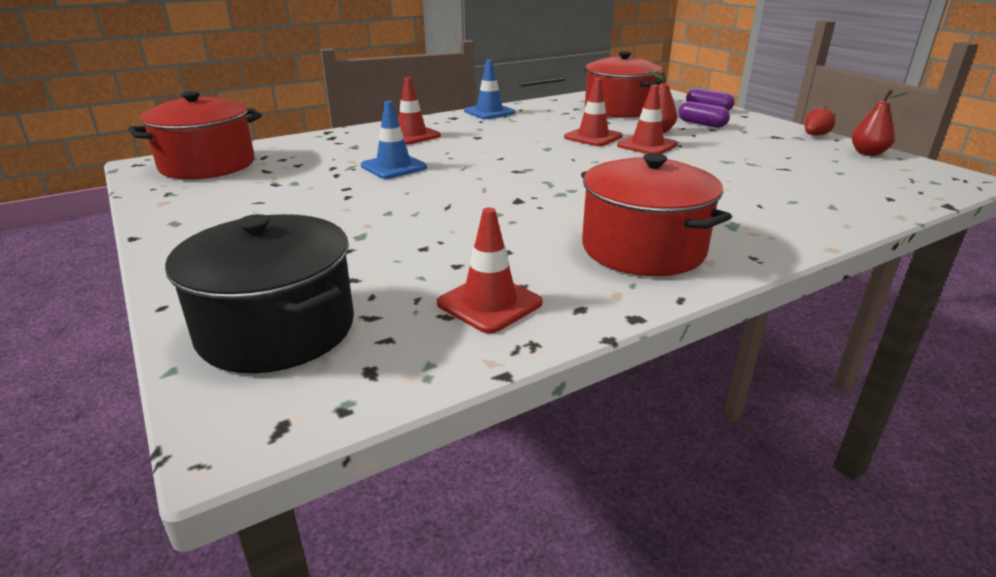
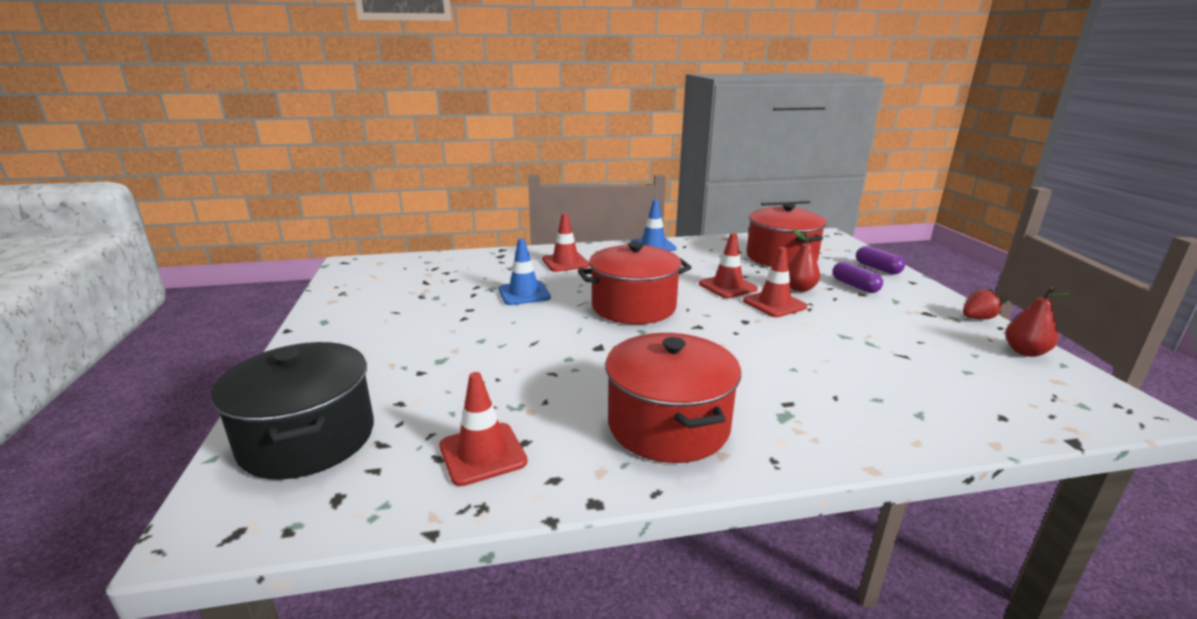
camera: 20 degrees right, 5 degrees down
(207, 165) = (389, 270): red pot -> red pot (633, 307)

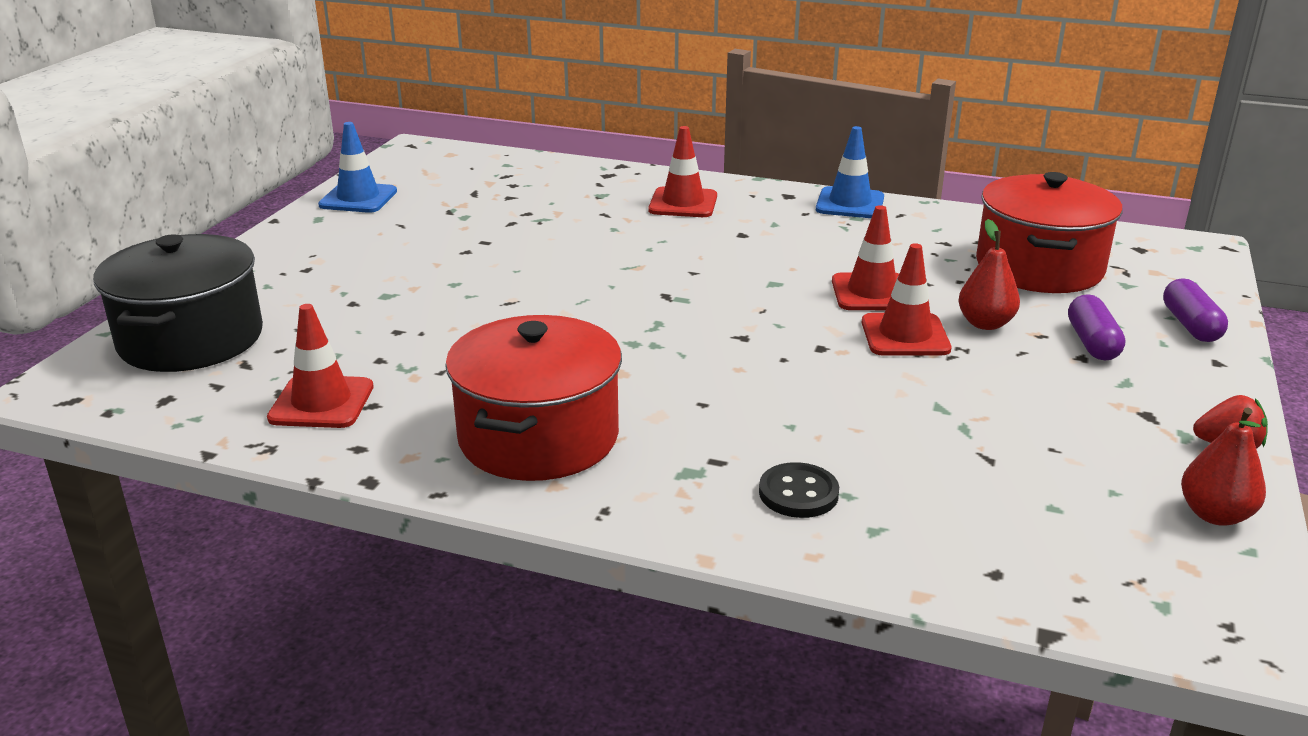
camera: 30 degrees right, 5 degrees up
(524, 293) = (573, 236): blue traffic cone -> blue traffic cone (358, 198)
(633, 307) = (691, 288): red pot -> none
(855, 407) = (798, 493): none -> black button

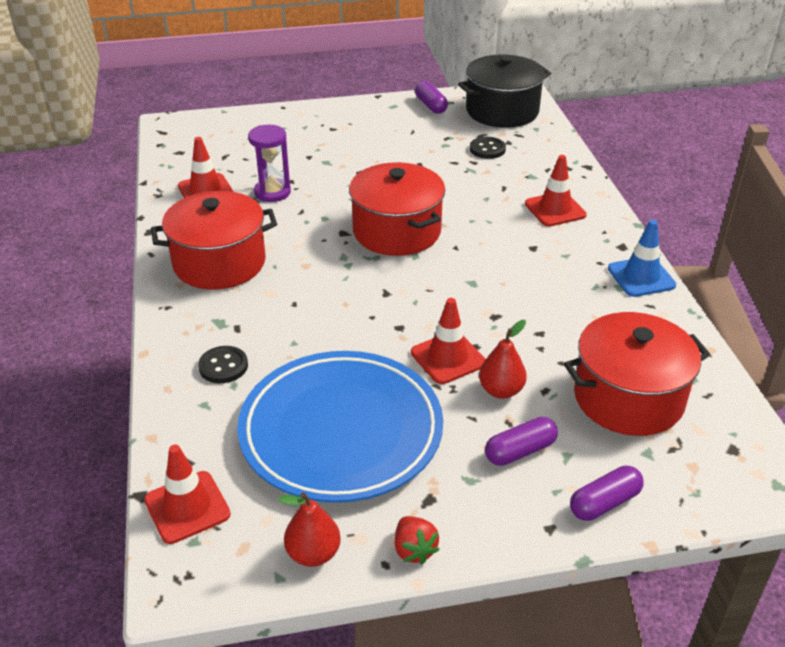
camera: 60 degrees right, 10 degrees up
(191, 339) = (235, 133): black pot -> black pot (502, 111)
(358, 198) = (431, 105): blue traffic cone -> purple capsule
(407, 352) = (272, 192): none -> purple hourglass
(511, 199) = (487, 149): none -> black button
(617, 295) = (396, 231): none -> red pot
(872, 293) = (498, 327): red traffic cone -> red traffic cone (187, 507)
(998, 438) = (341, 431): none -> blue plate

